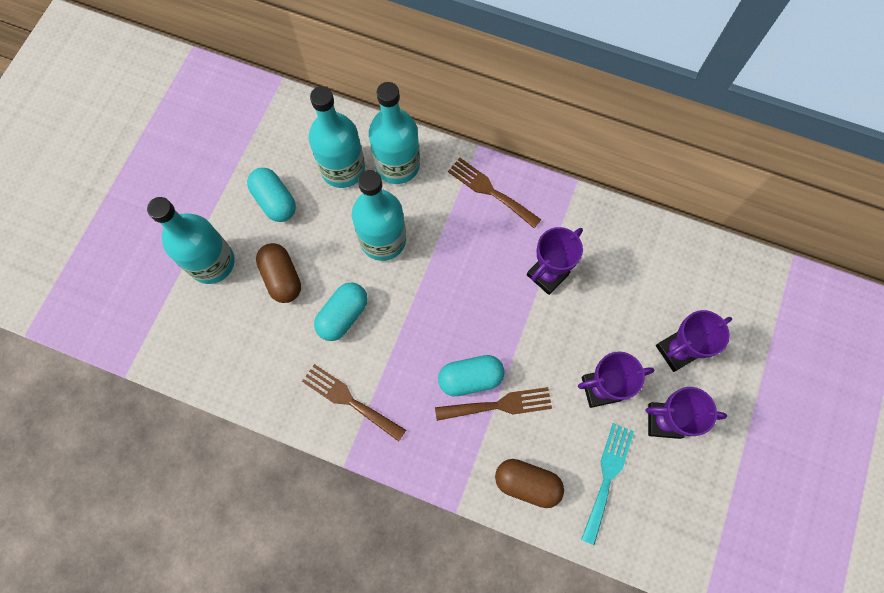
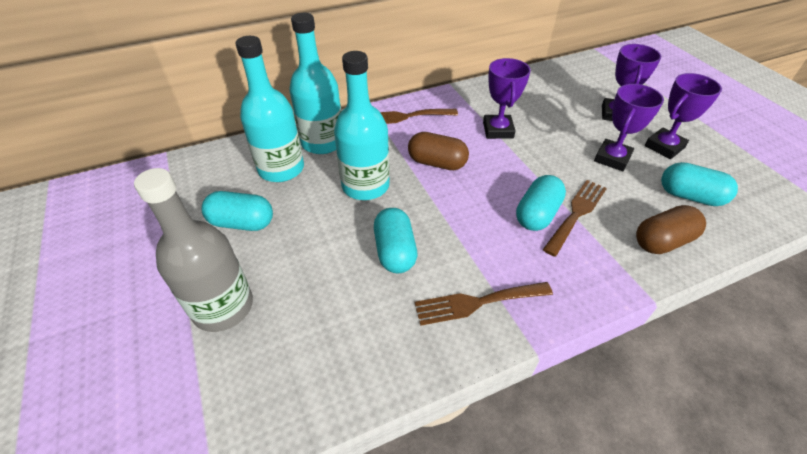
camera: 45 degrees left, 25 degrees down
(212, 262) = (223, 307): turquoise bottle -> grey bottle
(282, 278) = (309, 267): brown capsule -> brown capsule (437, 163)
(607, 476) = (690, 196): turquoise fork -> turquoise capsule

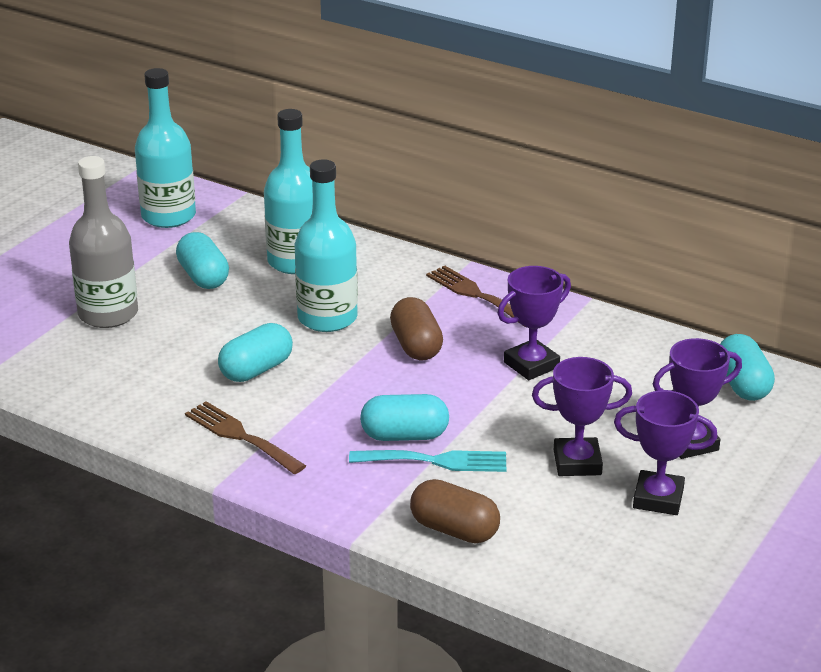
camera: 55 degrees right, 15 degrees down
(322, 142) = (364, 265): turquoise bottle -> turquoise bottle (168, 216)
(576, 213) = (436, 461): brown fork -> turquoise fork
(690, 196) = (567, 537): turquoise capsule -> turquoise capsule (742, 384)

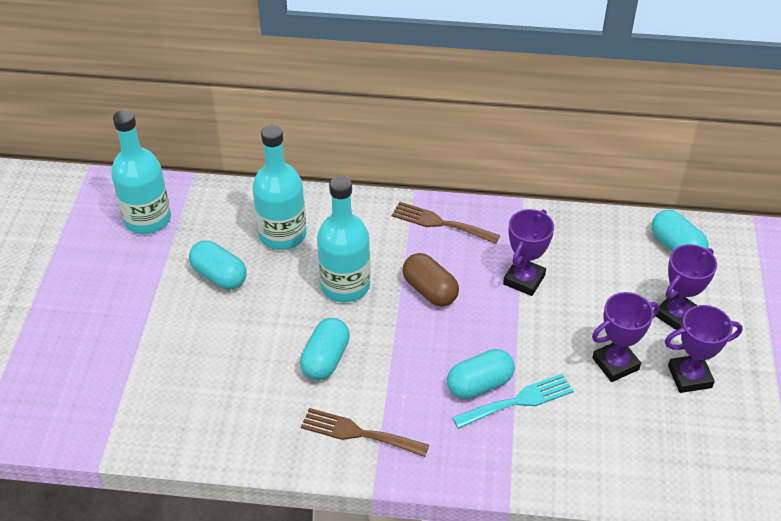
camera: 25 degrees left, 15 degrees up
(108, 314) = (167, 343): grey bottle -> none
(454, 530) = (574, 464): brown capsule -> none

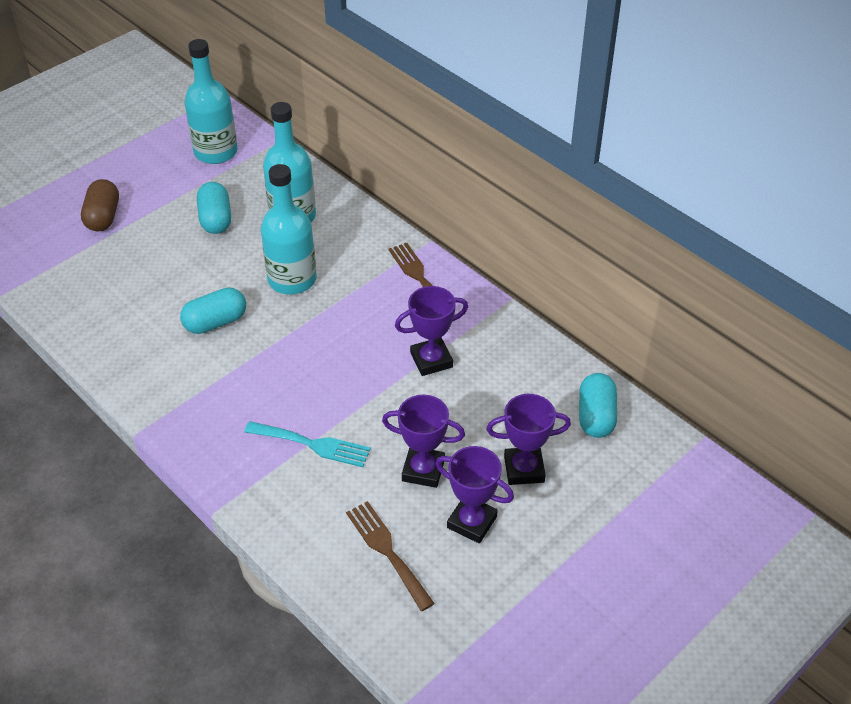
camera: 40 degrees right, 0 degrees up
(358, 433) = (175, 387): brown fork -> brown fork (387, 551)
(430, 290) = (348, 322): brown capsule -> brown capsule (103, 217)
(479, 384) = (300, 413): turquoise capsule -> none

